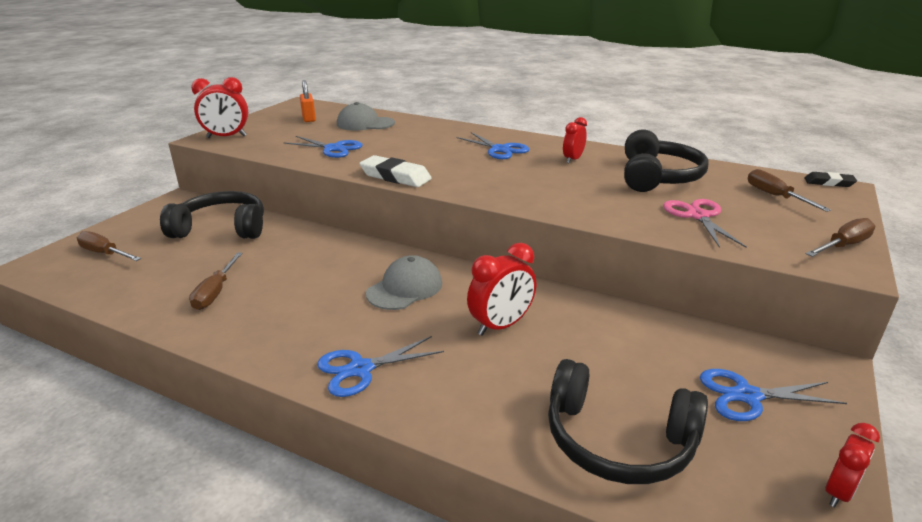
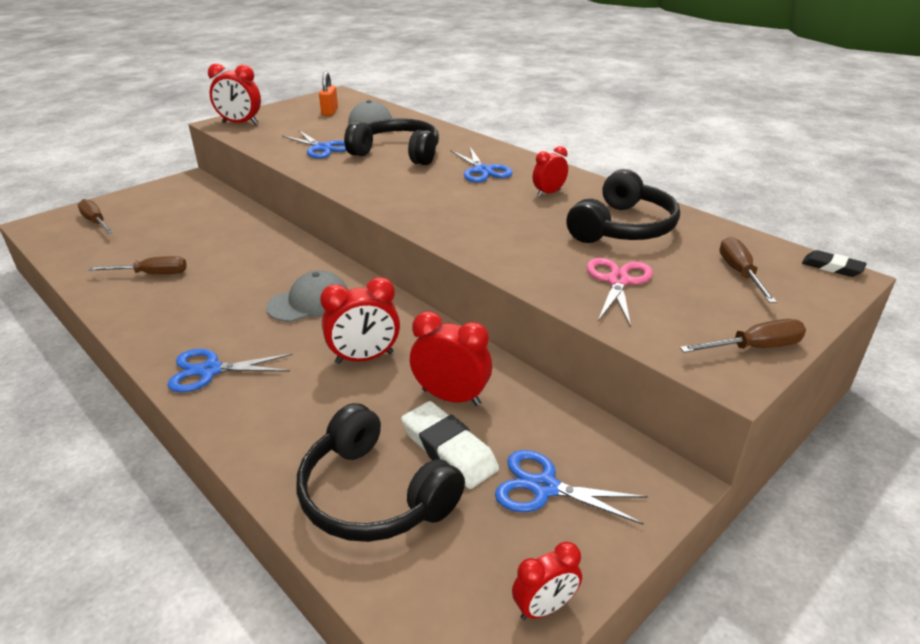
camera: 20 degrees right, 5 degrees up
(215, 292) = (152, 274): brown screwdriver -> brown screwdriver turned 120 degrees counterclockwise
(222, 228) = (202, 214): black headphones -> black headphones (398, 153)
(395, 176) = (350, 186): white eraser -> white eraser (449, 449)
(606, 342) = (451, 397): none -> red clock

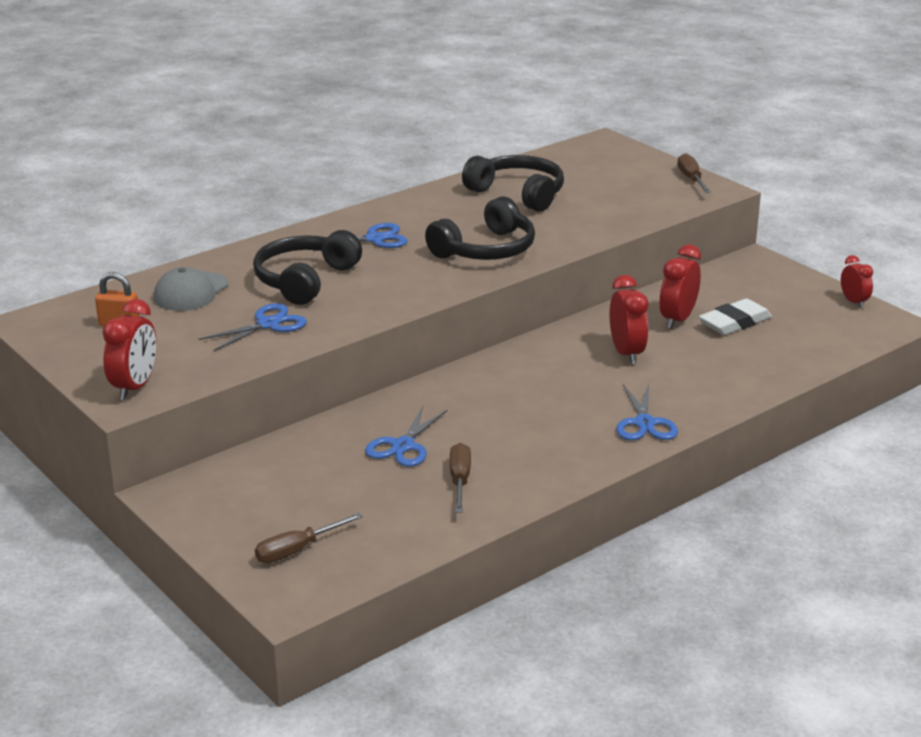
camera: 85 degrees left, 5 degrees down
(309, 302) = (533, 382): grey cap -> none
(374, 495) = (781, 348): black headphones -> black headphones (486, 250)
(544, 487) = (765, 294): blue scissors -> blue scissors (403, 446)
(548, 193) = (440, 214): red clock -> none
(618, 281) = (607, 205): pink scissors -> none
(740, 273) = (598, 167): brown screwdriver -> none
(832, 267) = (591, 140): black eraser -> none

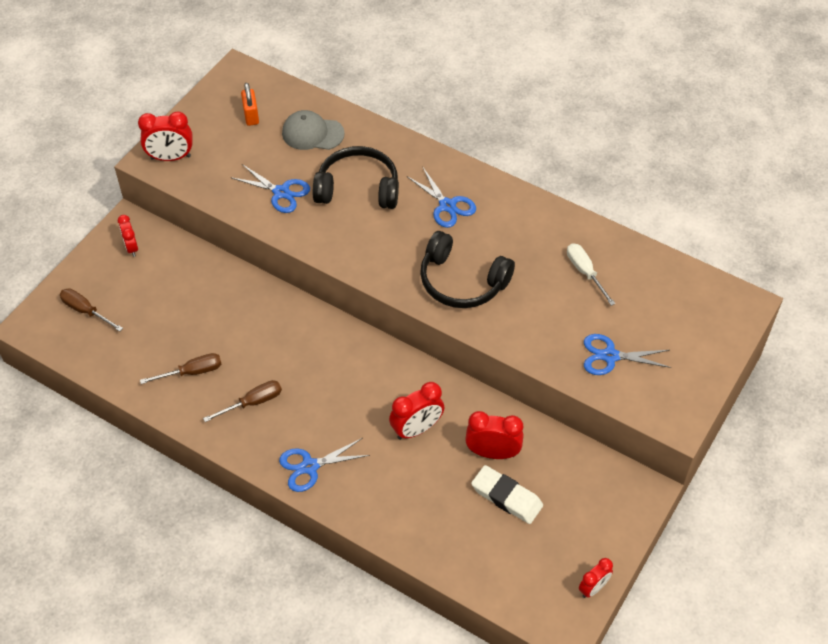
camera: 70 degrees right, 25 degrees up
(214, 497) = (131, 248): none -> red clock
(403, 446) = (225, 326): blue scissors -> blue scissors (610, 356)
(518, 193) = (585, 272): black headphones -> white screwdriver
(691, 179) = (690, 394): brown screwdriver -> brown screwdriver (252, 402)

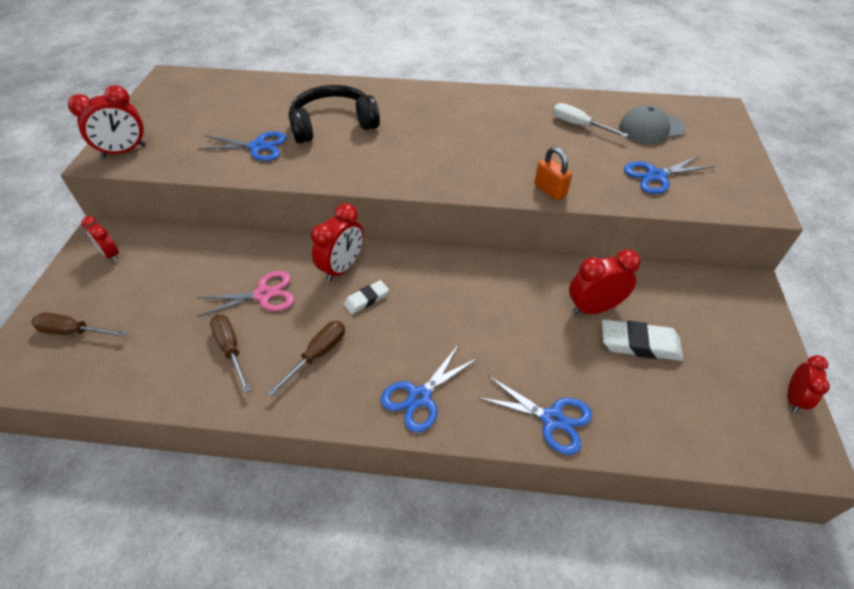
camera: 25 degrees left, 5 degrees down
(192, 372) = (230, 349): brown screwdriver -> brown screwdriver turned 75 degrees counterclockwise
(235, 334) = (263, 295): none -> pink scissors
(251, 116) = (197, 102): orange padlock -> orange padlock (550, 190)
(312, 133) = (265, 99): grey cap -> grey cap (651, 128)
(313, 370) = (366, 299): none -> white eraser
(416, 429) = (506, 315): red clock -> red clock (342, 268)
(447, 206) = (424, 114): blue scissors -> blue scissors (552, 419)
(462, 281) = (479, 162): black headphones -> none

